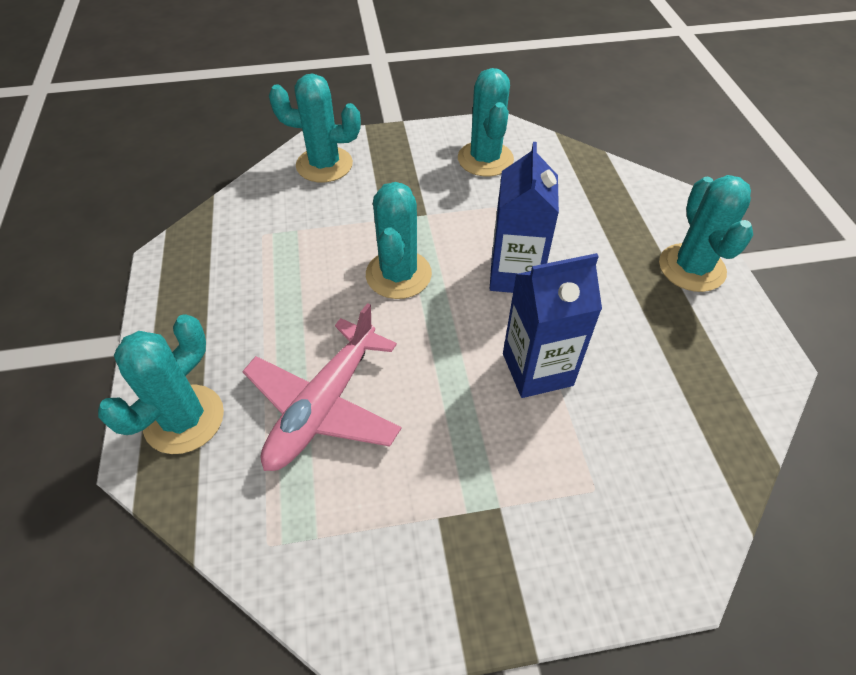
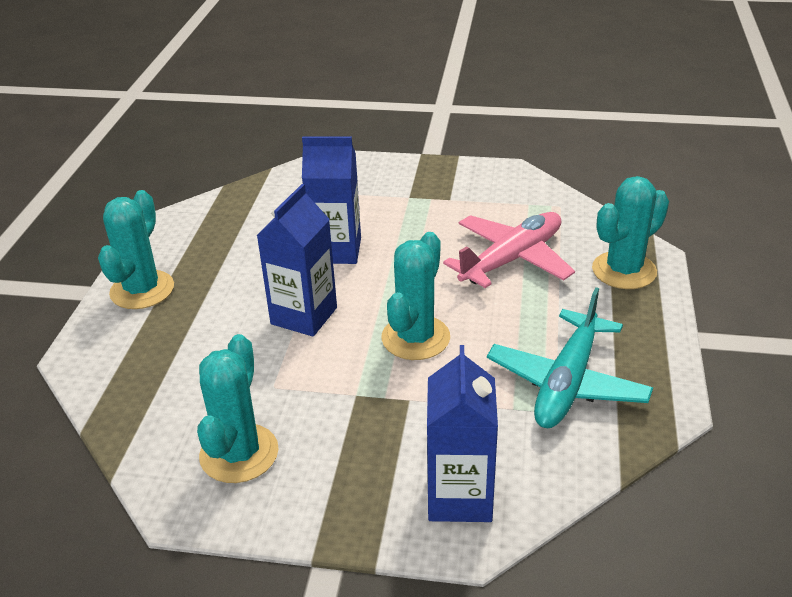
camera: 160 degrees left, 15 degrees down
(253, 260) = (567, 383): none -> turquoise plane
(324, 165) = (459, 497): turquoise cactus -> blue carton

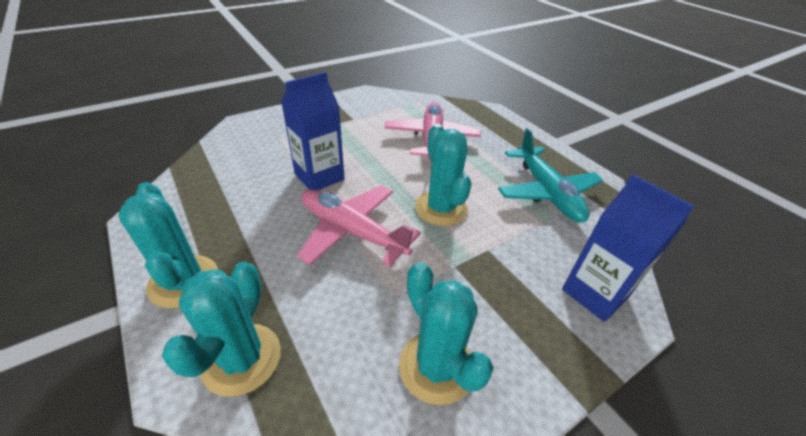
camera: 45 degrees left, 5 degrees up
(304, 316) = (352, 231): blue carton -> pink plane
(624, 270) = (490, 122): turquoise cactus -> turquoise cactus (241, 359)

